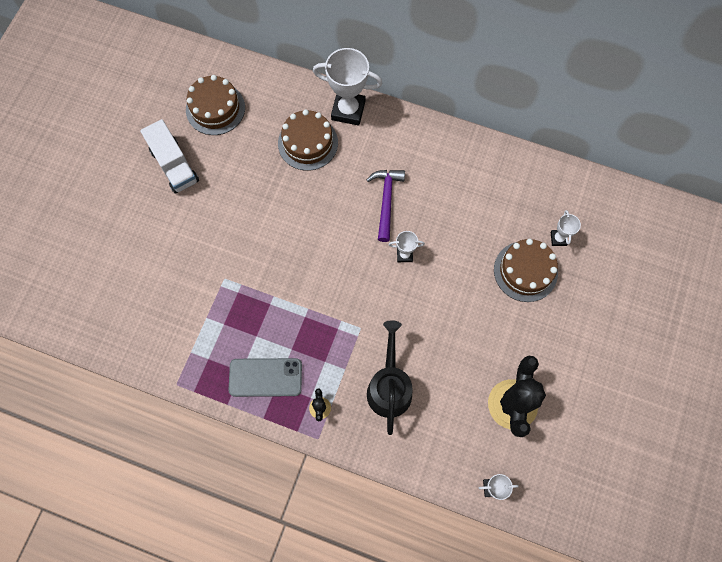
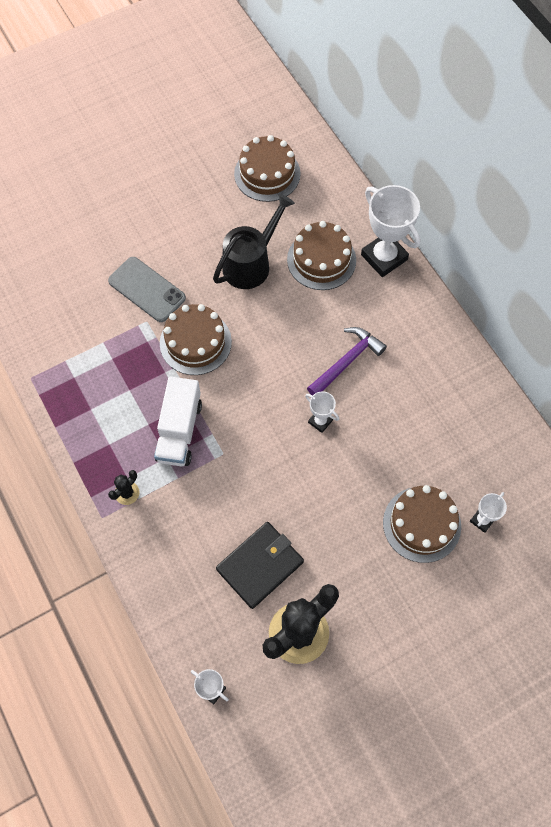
camera: 40 degrees right, 5 degrees down
(174, 165) = (190, 197): white truck -> white truck (179, 431)
(265, 377) = (105, 430): grey phone -> grey phone (146, 290)
(273, 266) = (195, 342): none -> brown cake
(389, 386) = (202, 524): black watering can -> black watering can (251, 263)
(450, 382) = (260, 565): none -> black wallet

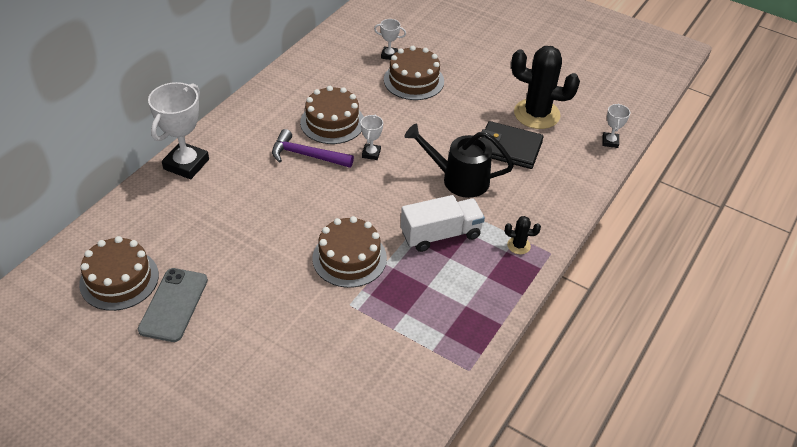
camera: 120 degrees left, 20 degrees down
(146, 290) = (314, 320): grey phone -> grey phone (174, 305)
(251, 263) = (239, 251): black watering can -> black watering can (458, 179)
(321, 260) = (210, 203): brown cake -> brown cake (332, 122)

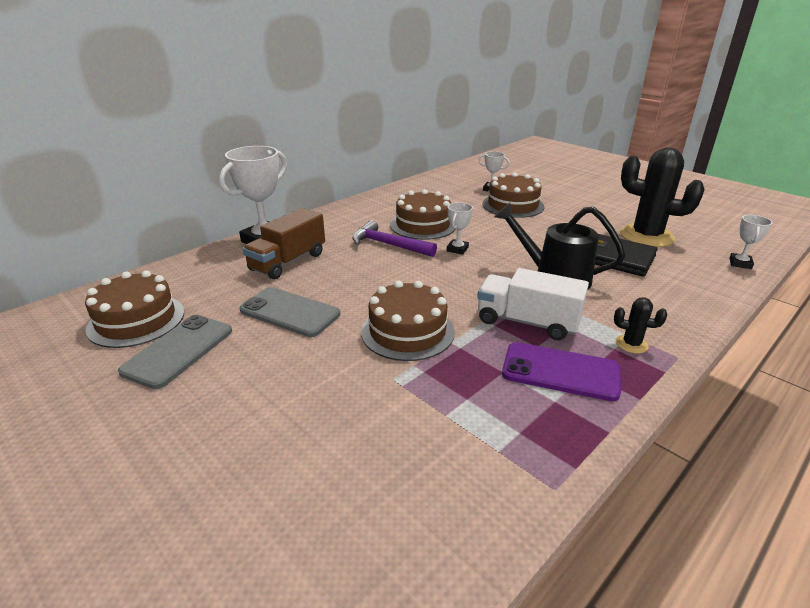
camera: 15 degrees right, 15 degrees down
(221, 191) = (288, 262): none -> brown truck
(247, 251) = (290, 312): none -> grey phone
(440, 234) = (527, 322): white truck -> white truck turned 150 degrees counterclockwise
(468, 279) = (560, 371): none -> purple phone

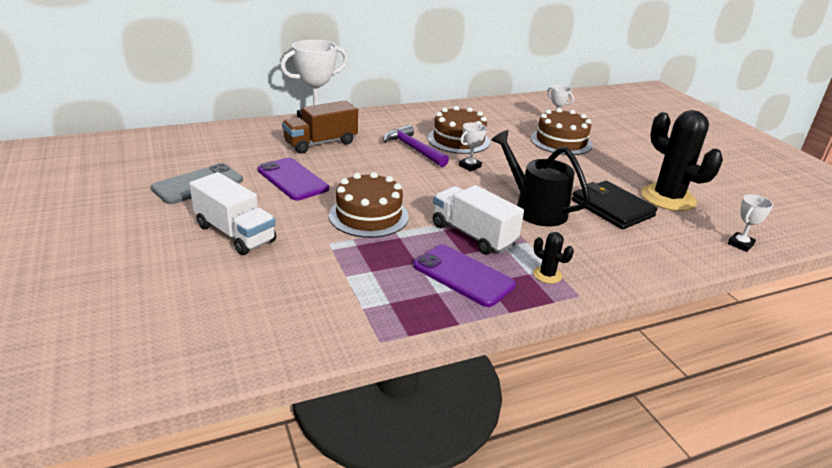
camera: 20 degrees right, 0 degrees up
(136, 320) = (184, 157): brown cake -> none
(274, 402) = (235, 233): none -> white truck
(290, 312) = (292, 179): grey phone -> purple phone

